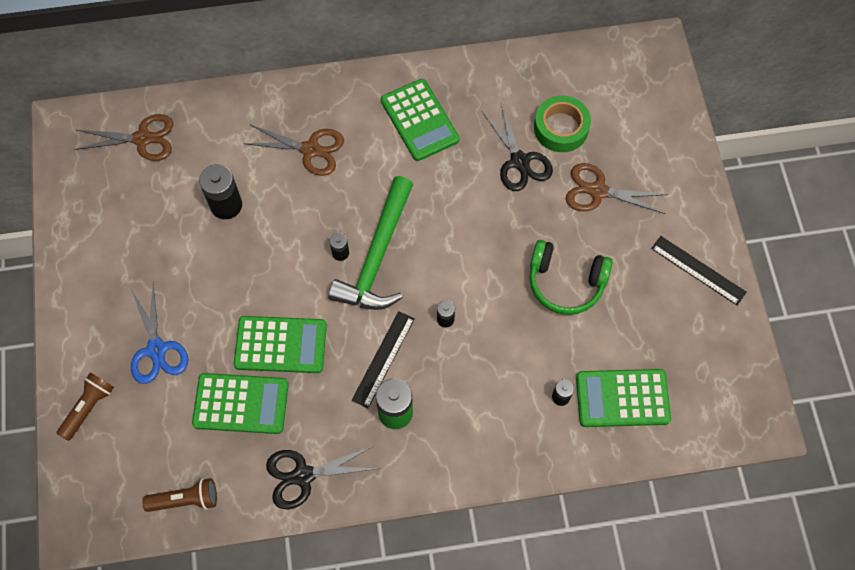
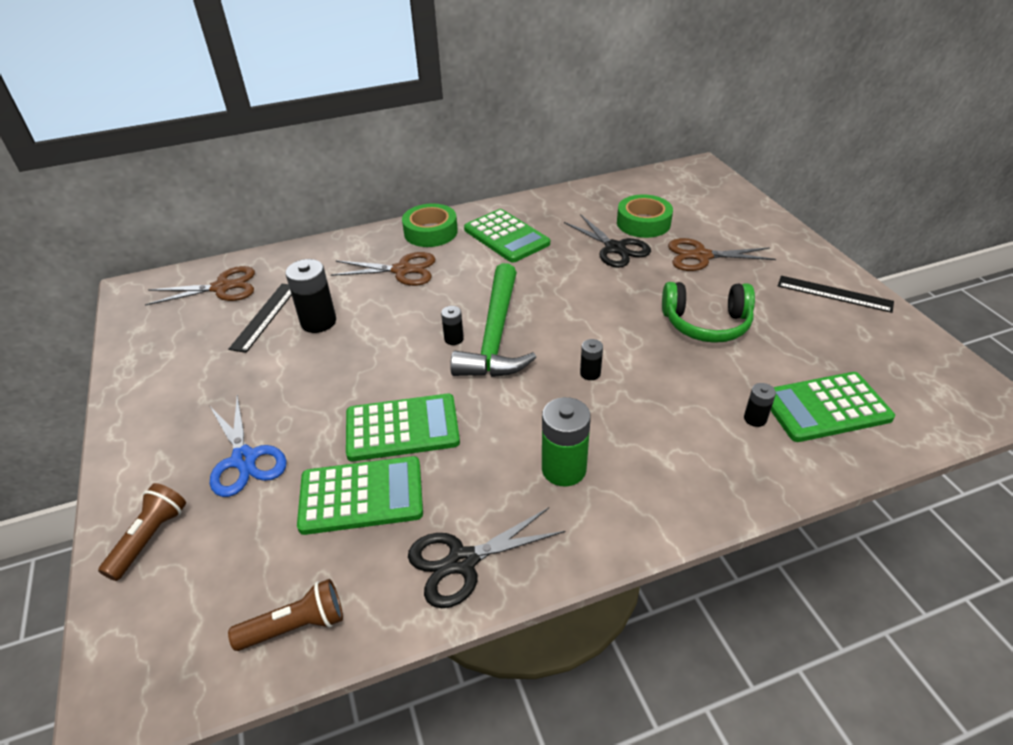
camera: 10 degrees left, 25 degrees down
(347, 97) = (430, 232): none -> green tape
(383, 359) = (531, 420): black ruler -> black ruler (265, 316)

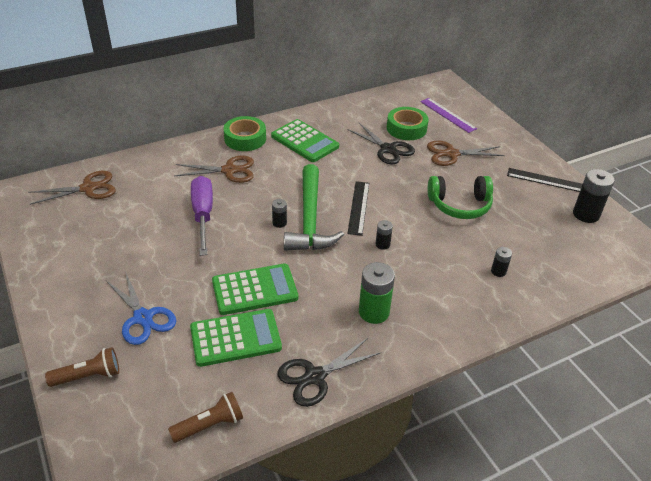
camera: 10 degrees left, 0 degrees up
(150, 538) = (88, 376): brown flashlight -> brown flashlight turned 60 degrees clockwise
(265, 316) = (130, 210): black ruler -> black ruler (358, 207)
(318, 322) = (173, 213): black battery -> black battery (586, 214)
(356, 325) = (203, 215): none -> purple screwdriver
(701, 207) = (448, 115): none -> purple ruler
(825, 408) = (544, 262): green calculator -> none

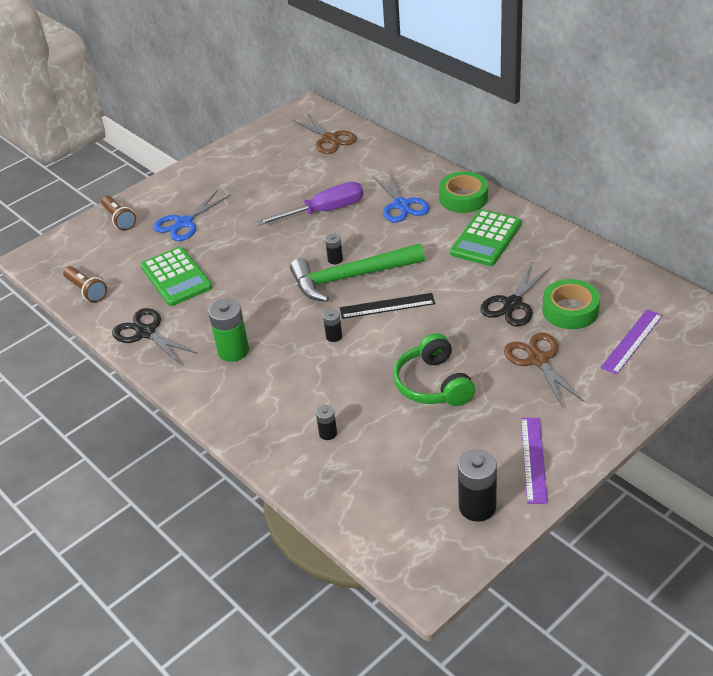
camera: 80 degrees right, 0 degrees up
(229, 170) = (401, 205): brown scissors -> blue scissors
(254, 289) = (236, 271): green calculator -> none
(546, 180) = (533, 459): black ruler -> purple ruler

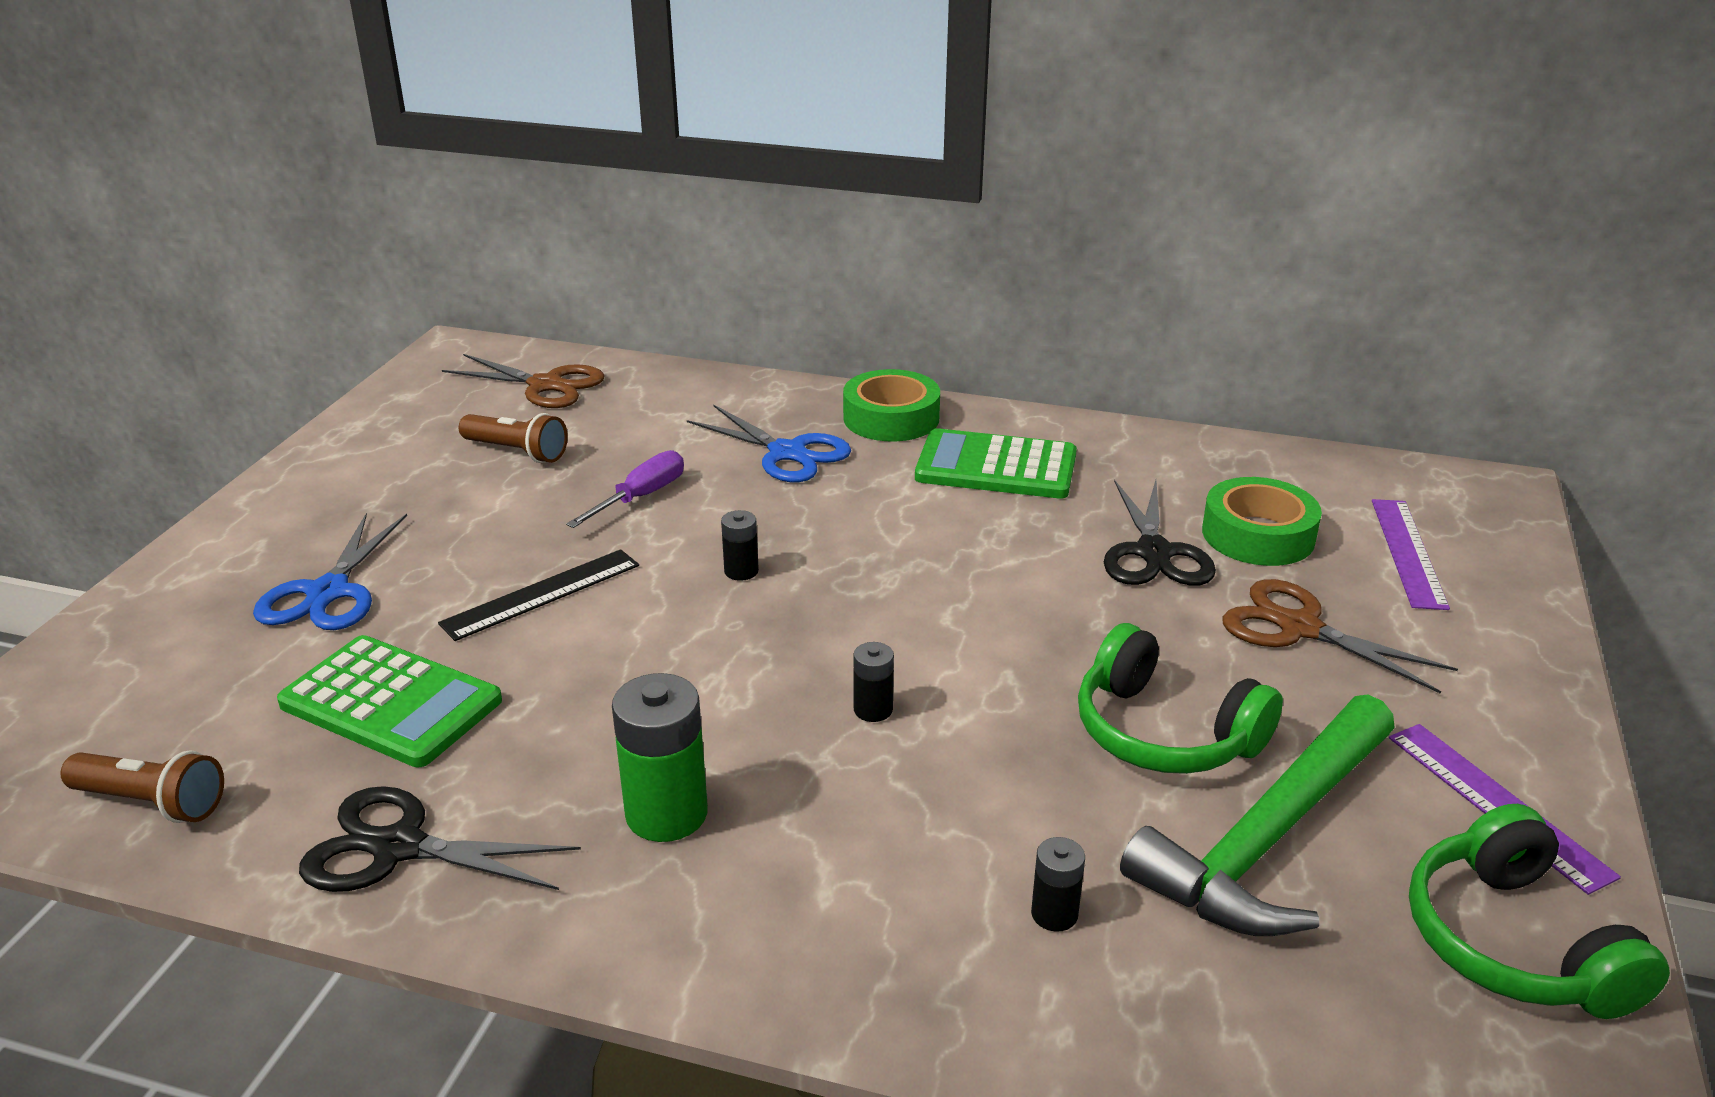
camera: 35 degrees left, 10 degrees down
(119, 219) = (146, 626): brown flashlight -> brown flashlight (517, 452)
(324, 211) = (641, 497): purple screwdriver -> purple screwdriver, size x0.63
(351, 277) = (804, 593): green hammer -> green hammer (1269, 837)
(387, 306) = (927, 622): black ruler -> black ruler (541, 594)
(477, 507) = (1513, 943): black battery -> green headphones
(486, 239) = (996, 467): green calculator -> green calculator turned 105 degrees clockwise

